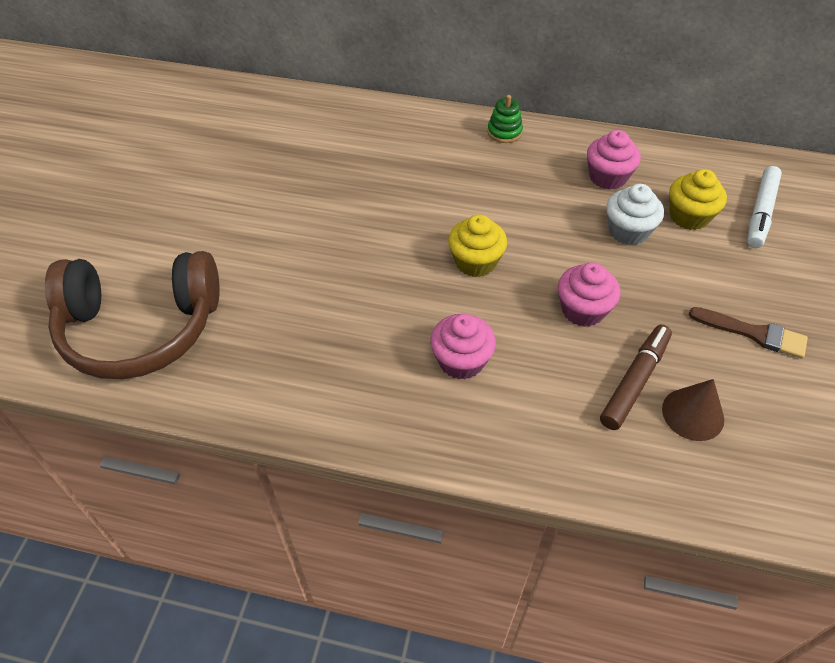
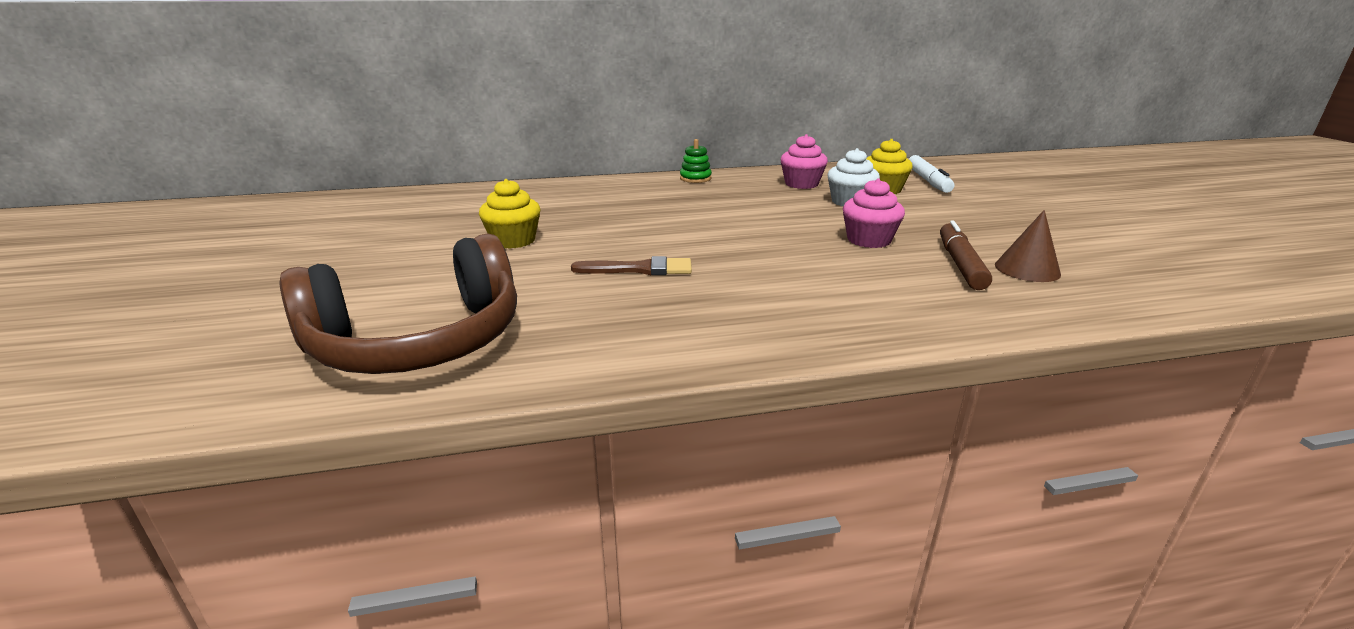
camera: 25 degrees left, 25 degrees down
(461, 361) = (803, 285): pink cupcake -> none
(475, 262) = (748, 235): yellow cupcake -> yellow cupcake (513, 240)
(753, 333) = (1005, 226): brown brush -> brown brush (640, 269)

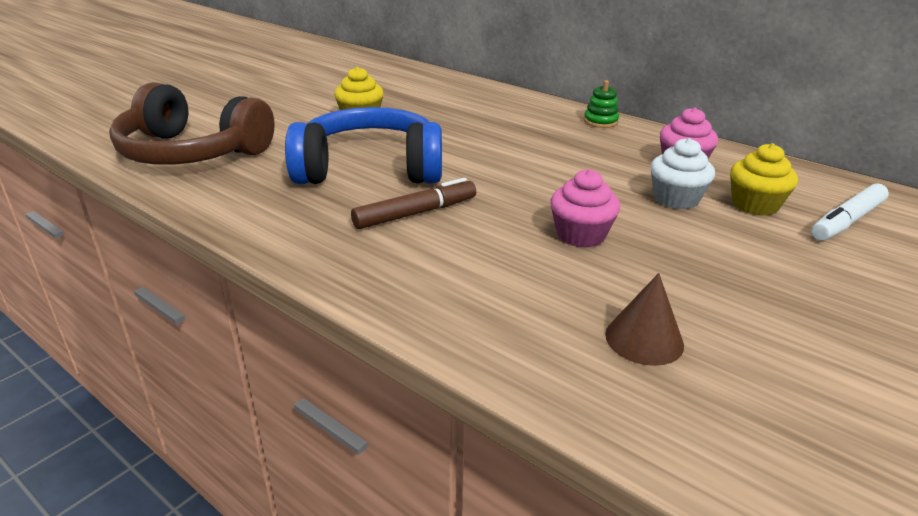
camera: 50 degrees right, 5 degrees up
(640, 269) = (370, 169): brown brush -> blue headphones
(960, 264) = (594, 296): brown marker -> brown marker (415, 213)

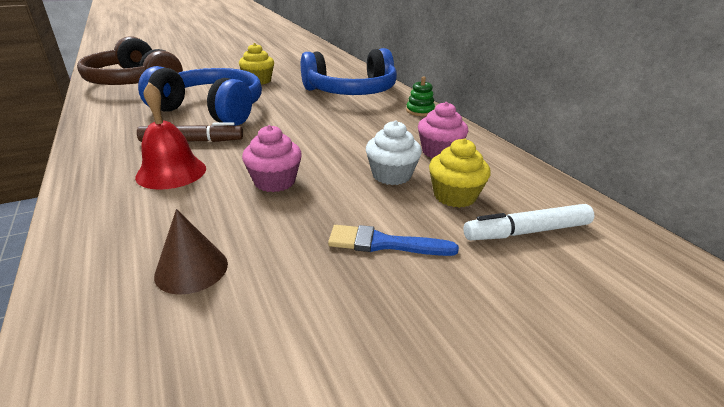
camera: 25 degrees right, 0 degrees up
(456, 255) = (171, 172): none -> red bell
(495, 111) = (351, 92): none -> blue headphones
(762, 264) = (384, 243): none -> blue brush

